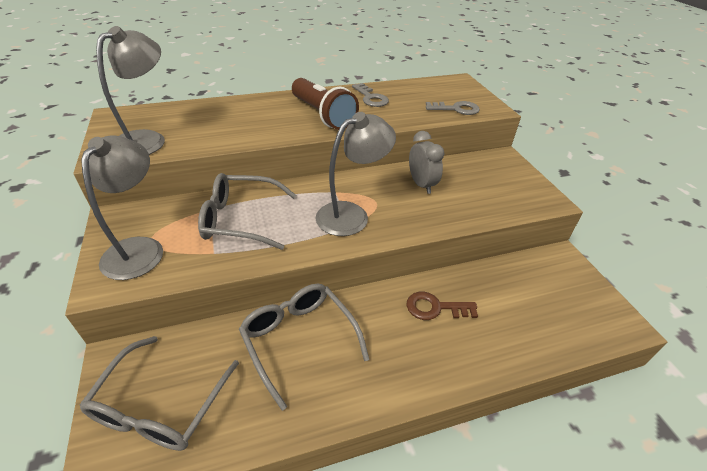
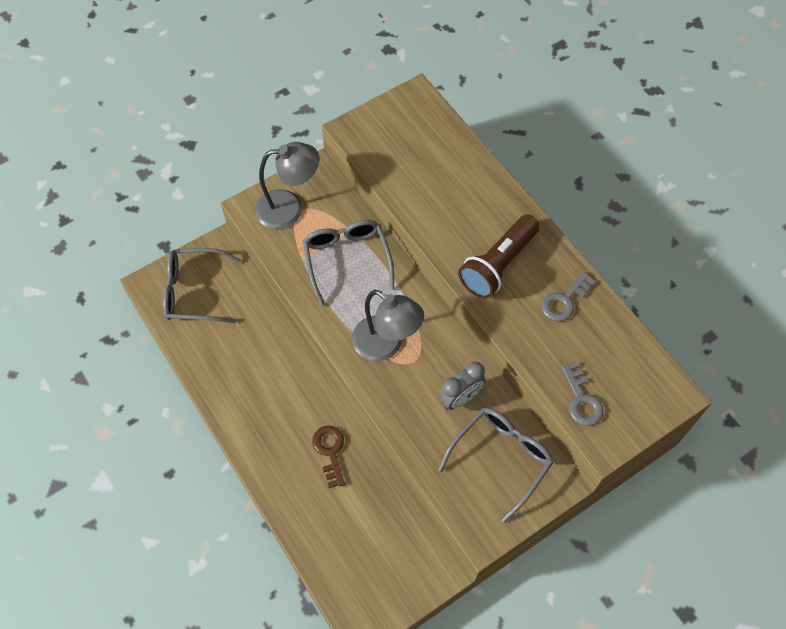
camera: 75 degrees right, 20 degrees up
(147, 139) = (387, 144): grey lamp -> none
(300, 341) = (266, 356): grey glasses -> grey glasses (500, 459)

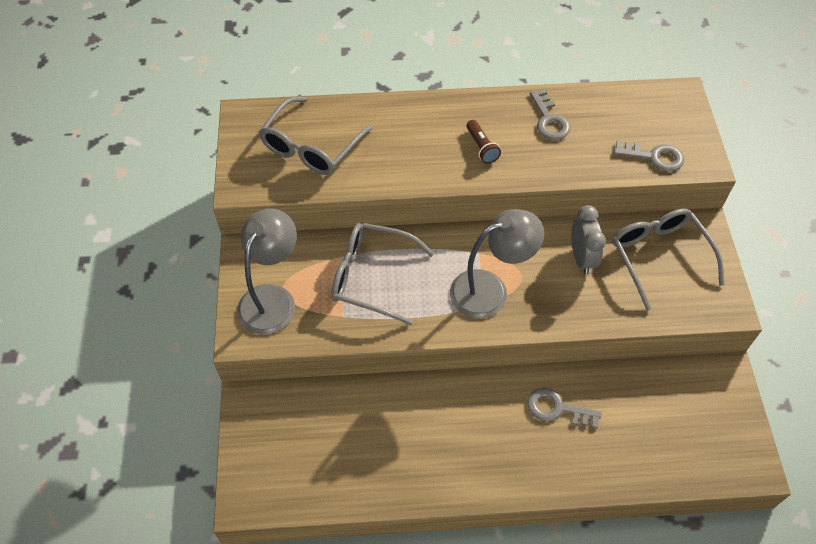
camera: 60 degrees left, 5 degrees down
(195, 292) = (288, 453): grey glasses -> grey glasses (312, 146)
(330, 451) = (557, 408): brown key -> grey key
(498, 265) = (481, 147): brown flashlight -> brown flashlight, size x0.48

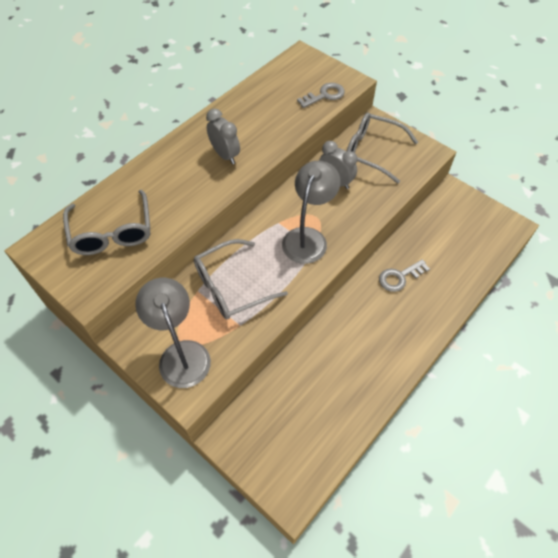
camera: 45 degrees left, 0 degrees up
(481, 147) = (225, 155): brown flashlight -> grey clock
(549, 120) = (246, 113): grey key -> none

